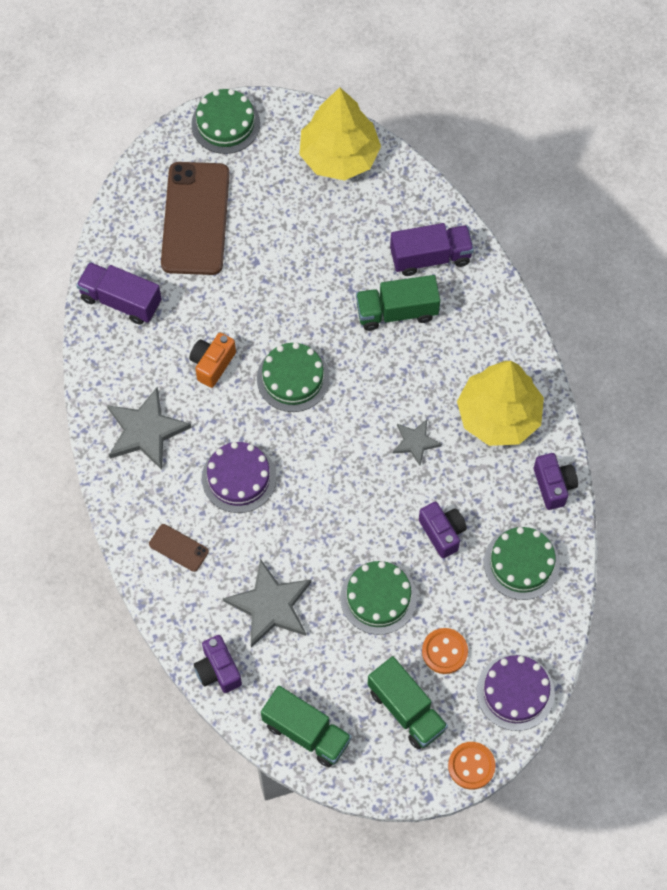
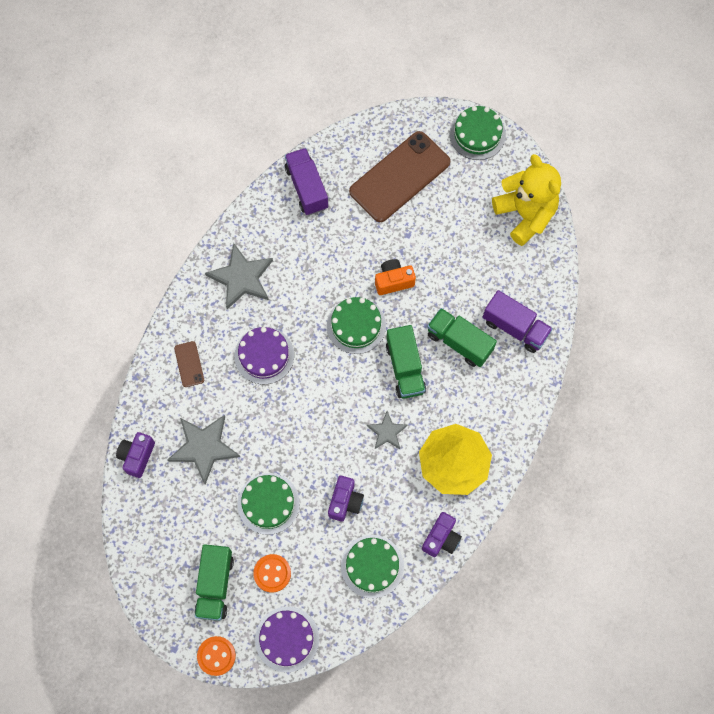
camera: 45 degrees right, 5 degrees up
(212, 364) = (319, 274): orange camera -> orange camera (393, 281)
(306, 732) = (147, 541): green truck -> green truck (405, 368)
(339, 156) = (525, 214): yellow tree -> yellow teddy bear

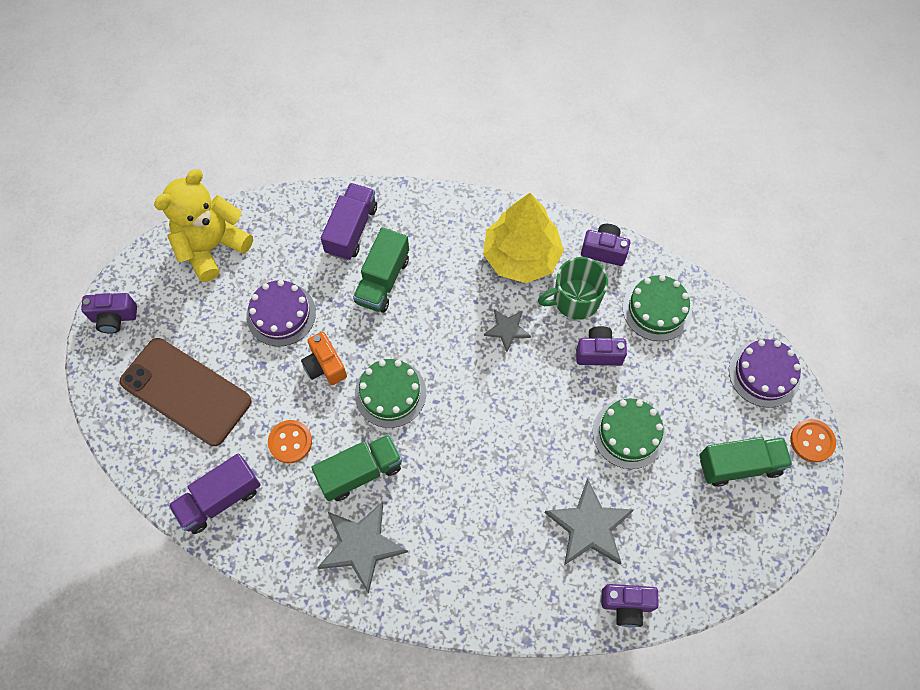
camera: 105 degrees left, 5 degrees down
(189, 364) = (491, 577): brown phone -> none
(264, 355) = (455, 488): purple cake -> purple cake (281, 314)
(272, 573) = (703, 407): orange button -> orange button (290, 442)
(400, 497) = (575, 299): none -> green mug
(405, 368) = (428, 328): green truck -> green truck (360, 472)
(477, 134) = (114, 318): green cake -> purple camera

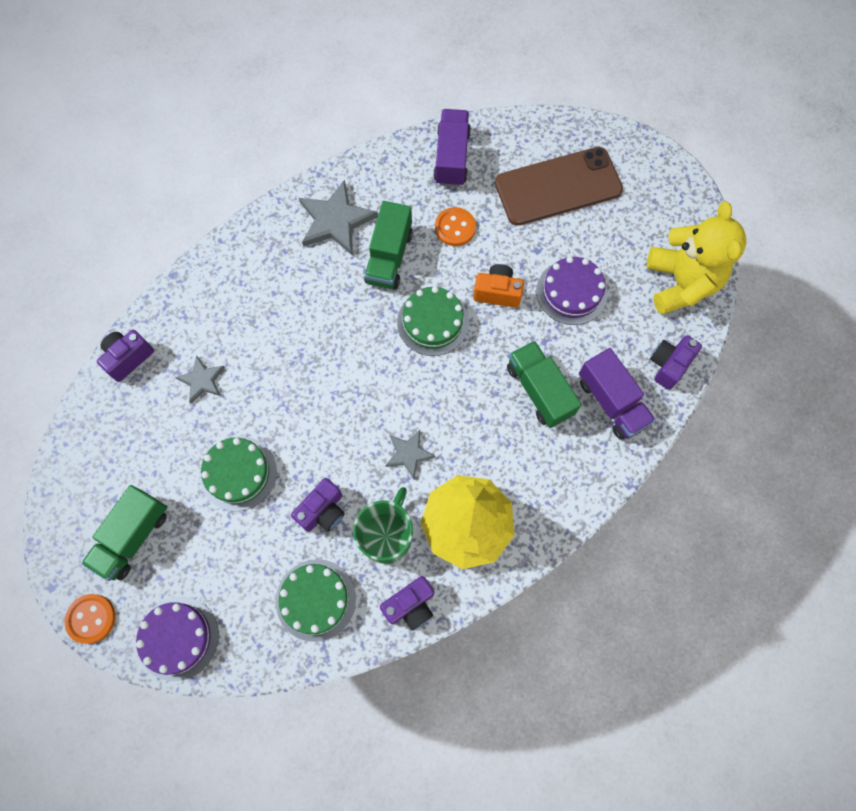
camera: 130 degrees right, 5 degrees up
(114, 318) = (665, 177): purple camera -> purple camera (668, 365)
(589, 526) = (202, 380): grey star -> grey star, size x0.57

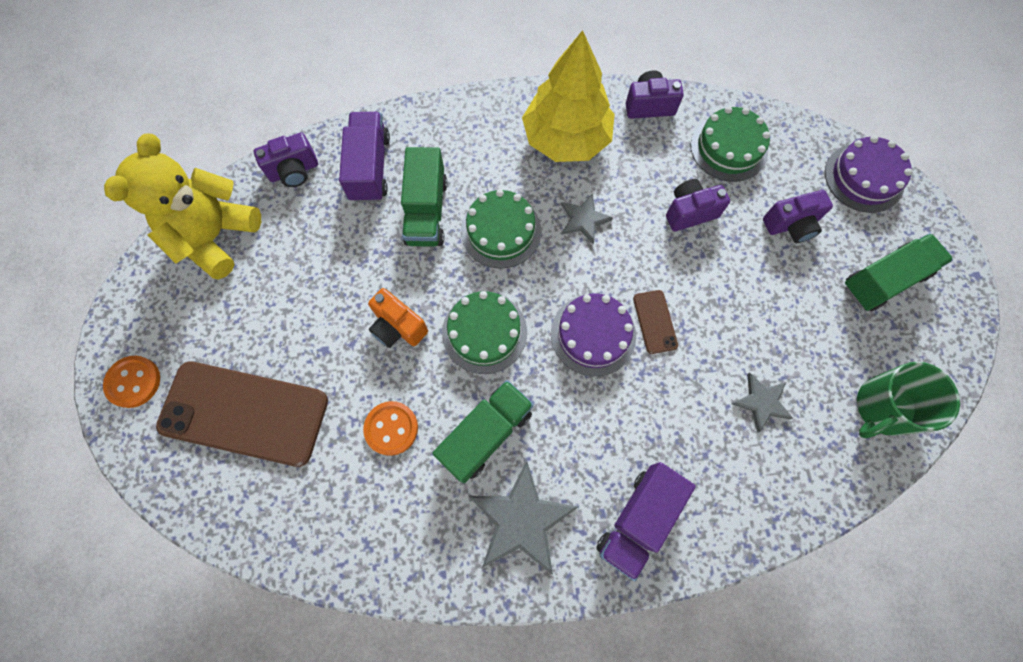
camera: 150 degrees left, 0 degrees up
(91, 618) = (942, 230): orange button -> orange button (134, 382)
(128, 358) = (839, 475): purple camera -> purple camera (791, 225)
(238, 473) = (758, 286): green cake -> green cake (501, 231)
(309, 398) = (655, 322): none -> brown phone
(386, 535) = (641, 165): green mug -> green mug (883, 407)
(452, 158) = (332, 527): purple truck -> purple truck (638, 520)
(571, 292) = (325, 286): purple cake -> purple cake (593, 334)

